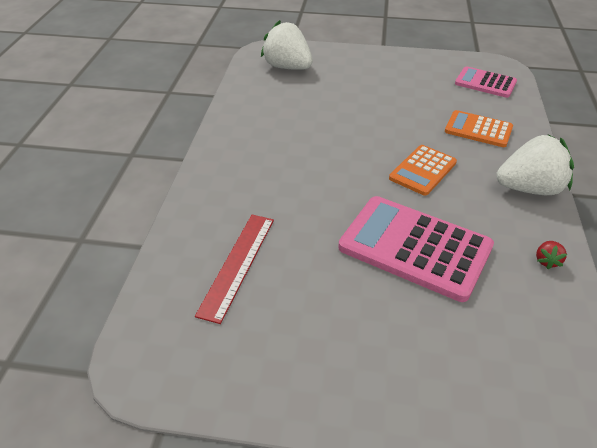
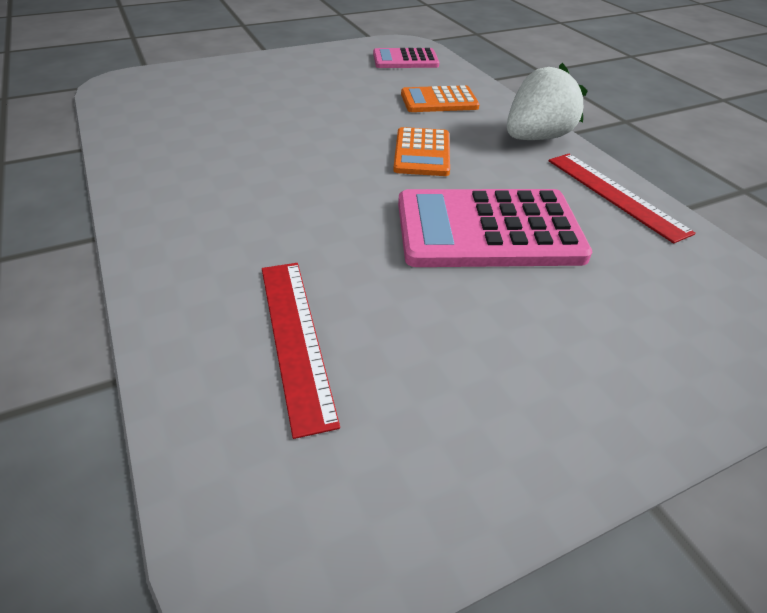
camera: 35 degrees left, 0 degrees up
(287, 67) = (165, 93): white strawberry -> none
(547, 261) = (615, 195): red strawberry -> red ruler

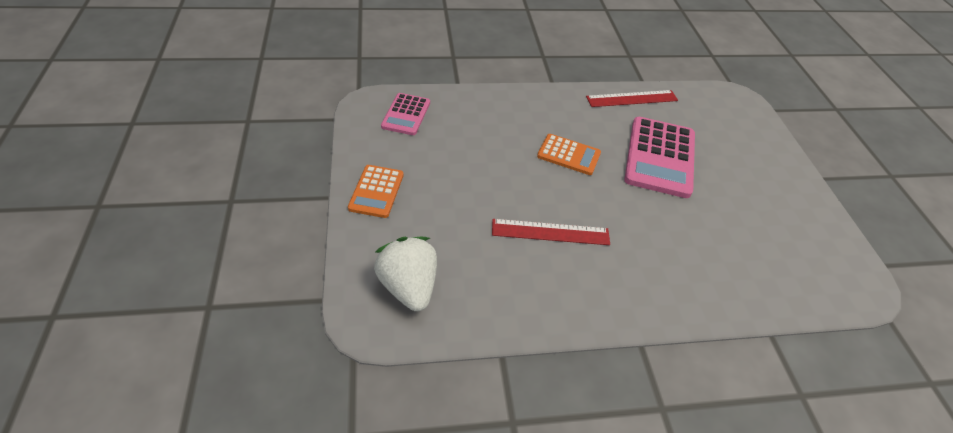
camera: 75 degrees left, 5 degrees up
(295, 338) = (745, 256): red ruler -> red ruler (550, 232)
(439, 101) = (492, 122): orange calculator -> orange calculator (376, 191)
(536, 138) = (561, 100): white strawberry -> white strawberry (408, 287)

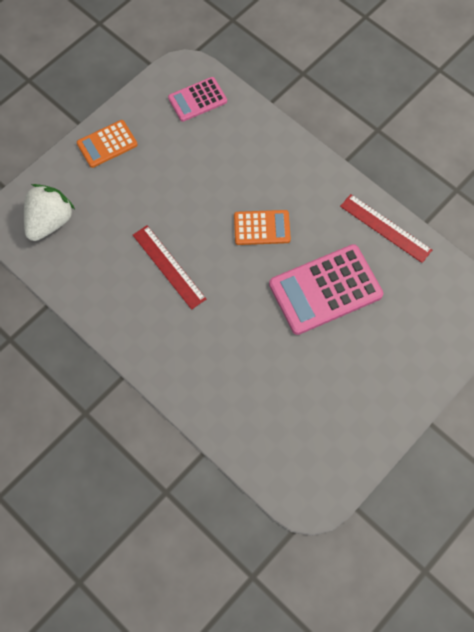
camera: 55 degrees right, 20 degrees up
(568, 155) = (262, 228): orange calculator -> orange calculator turned 75 degrees counterclockwise

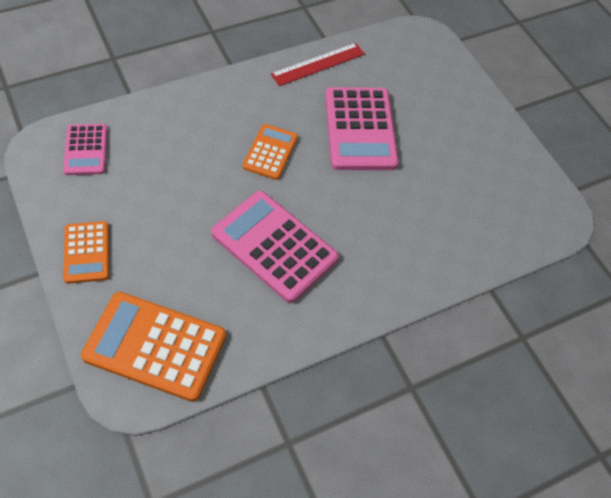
camera: 75 degrees left, 10 degrees down
(50, 221) = (155, 346): white strawberry -> orange calculator
(168, 266) = (274, 246): red ruler -> pink calculator

